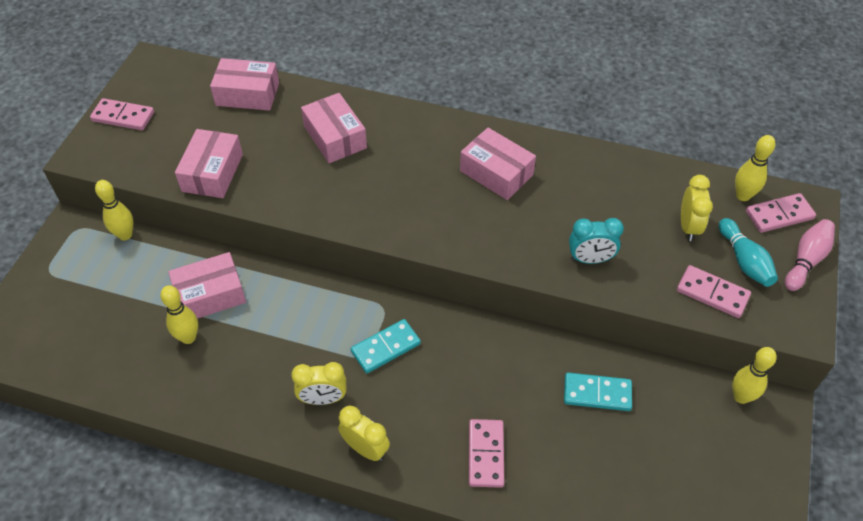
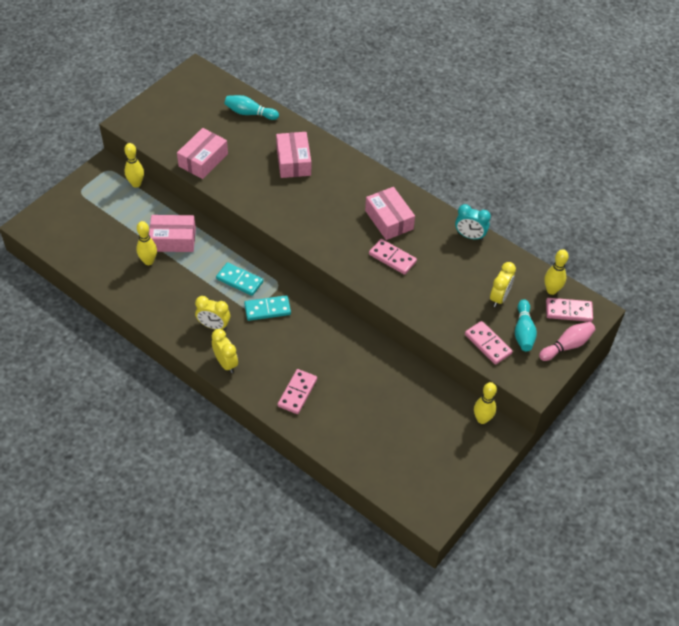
camera: 20 degrees right, 0 degrees up
(123, 117) = (162, 104): pink domino -> pink domino (392, 258)
(247, 94) = (249, 113): pink box -> turquoise bowling pin
(590, 259) = (419, 296): turquoise clock -> turquoise clock (470, 236)
(597, 393) = (388, 383): turquoise domino -> turquoise domino (239, 280)

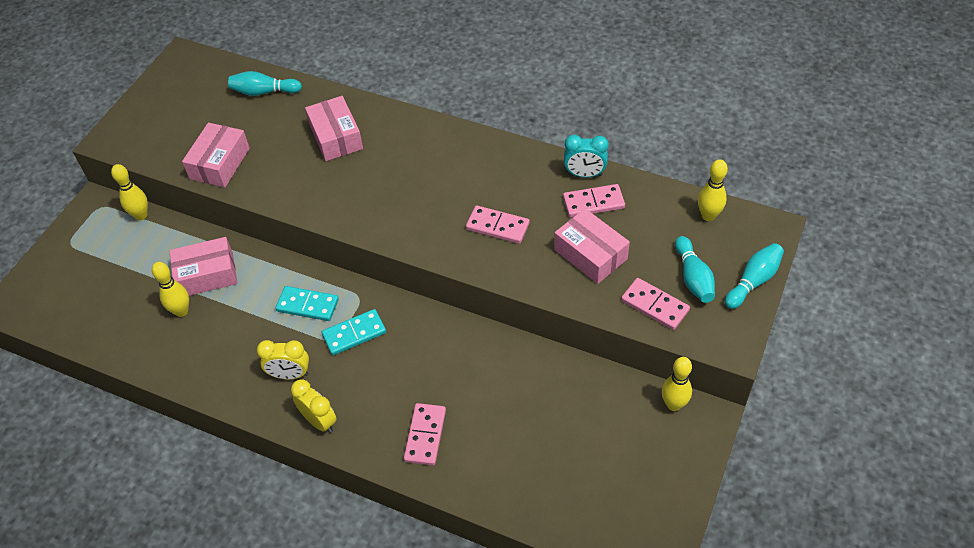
camera: 10 degrees left, 0 degrees up
(389, 220) = (478, 179): pink box -> pink box (590, 254)
(499, 297) = (648, 242): yellow clock -> none
(567, 346) = (753, 281): pink bowling pin -> turquoise bowling pin
(568, 311) = (739, 237): pink domino -> pink domino (593, 203)

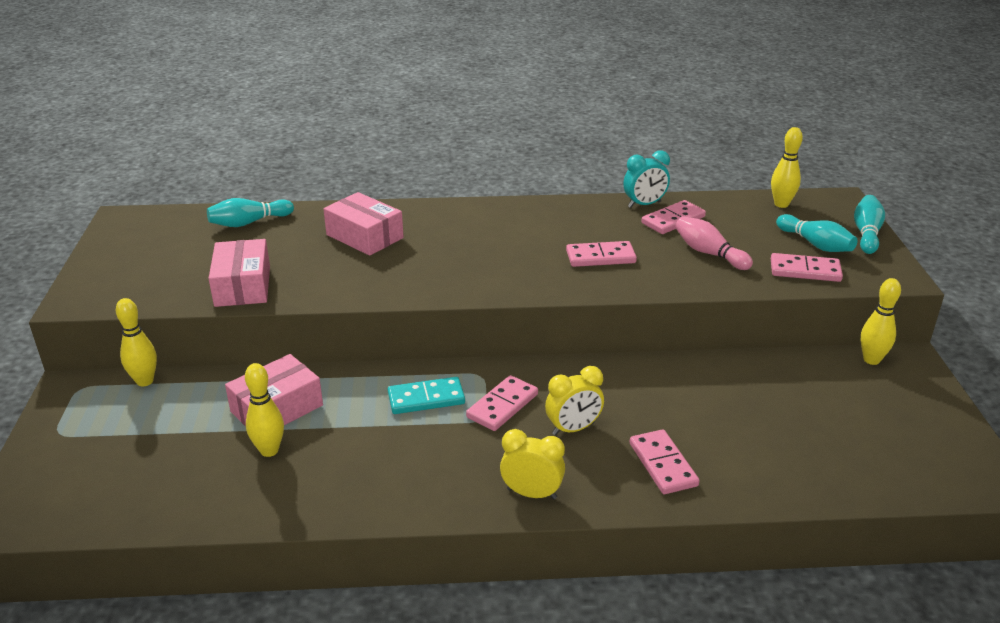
camera: 30 degrees left, 20 degrees down
(290, 374) = (458, 464): yellow clock -> yellow clock (573, 429)
(354, 333) = (502, 406): turquoise domino -> pink domino
(590, 254) = (709, 253): pink box -> pink bowling pin

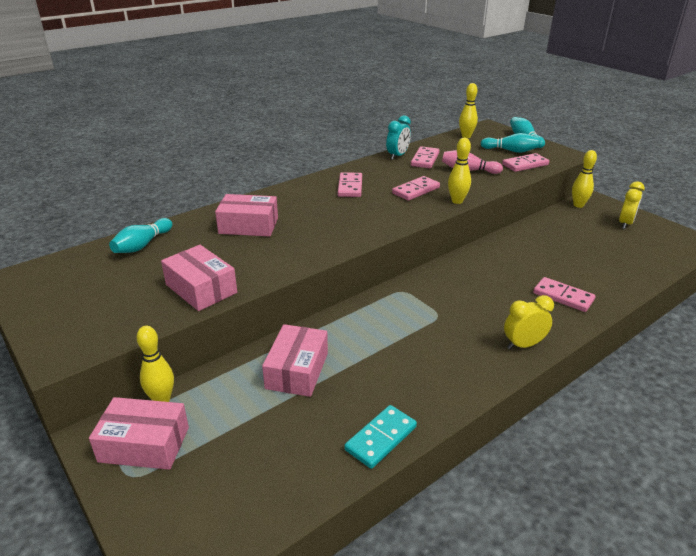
camera: 35 degrees left, 0 degrees up
(92, 412) = (144, 444): none -> pink box
(269, 450) = (330, 401): yellow bowling pin -> yellow bowling pin (457, 201)
(426, 398) = (389, 319): turquoise domino -> turquoise domino (380, 438)
(502, 406) = (439, 303): pink domino -> pink domino (350, 187)
(573, 429) = (494, 298): yellow clock -> yellow clock (625, 223)

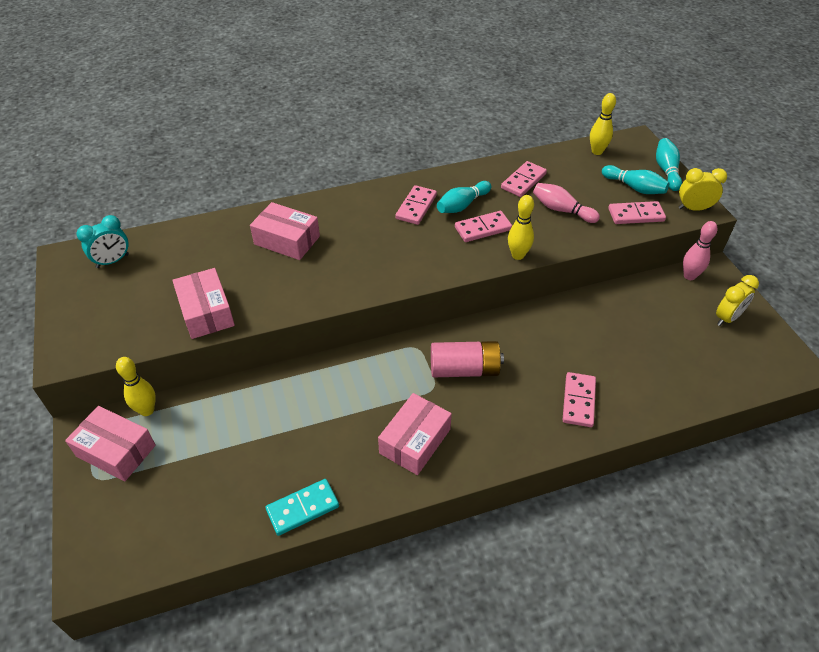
camera: 20 degrees right, 15 degrees up
(142, 245) = (181, 242): turquoise bowling pin -> turquoise bowling pin (462, 205)
(297, 370) = (270, 414): pink box -> pink box (415, 441)
(397, 156) = (496, 169): turquoise clock -> turquoise clock (112, 261)
(455, 296) = (464, 369): none -> pink battery
(523, 345) = (495, 449): yellow clock -> yellow clock (693, 208)
(563, 296) = (579, 401): pink domino -> pink domino turned 45 degrees clockwise
(578, 205) = (689, 276): yellow bowling pin -> pink bowling pin

